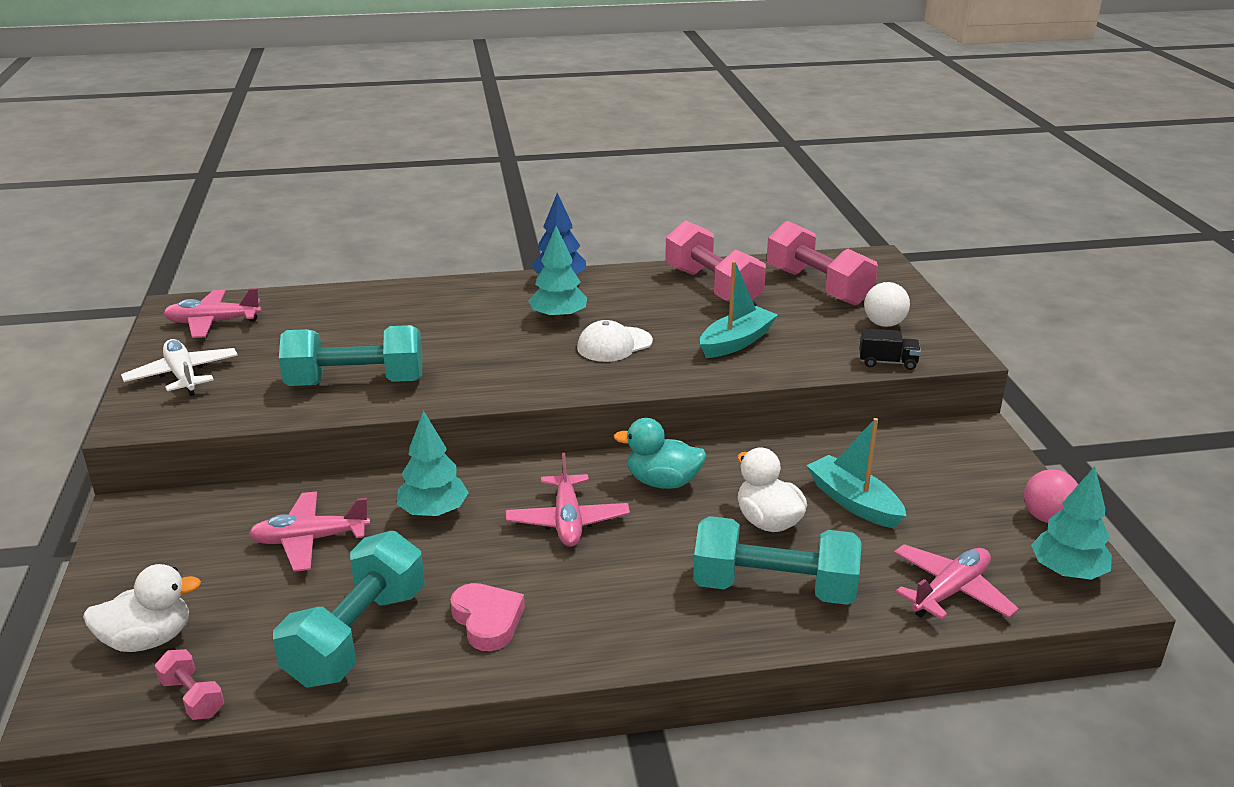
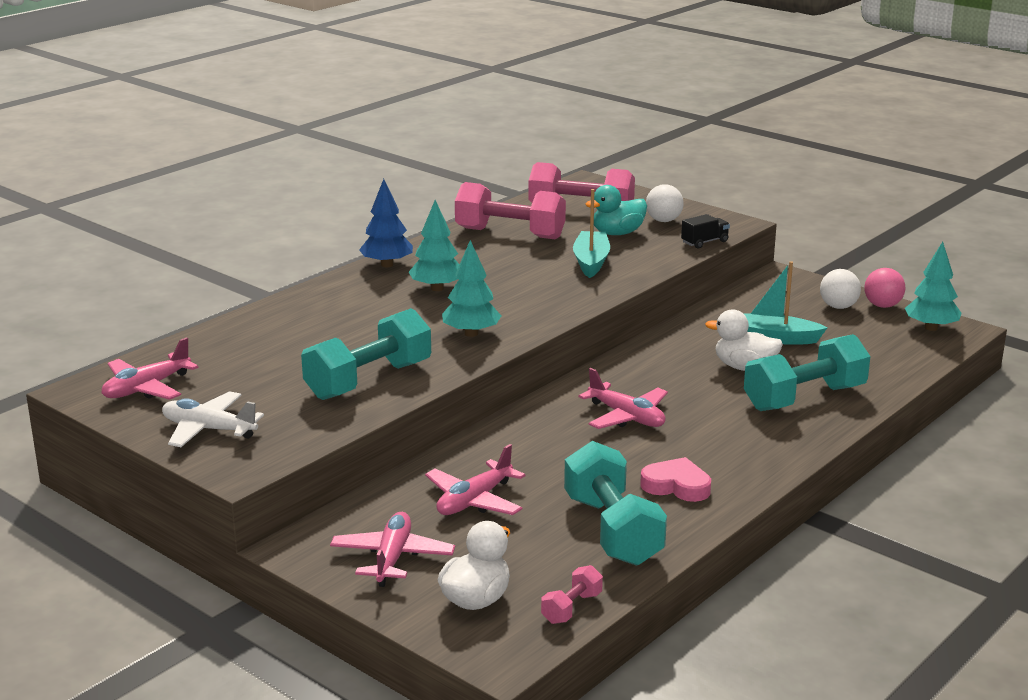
camera: 40 degrees left, 5 degrees down
(192, 697) = (572, 608): pink dumbbell -> pink dumbbell turned 60 degrees counterclockwise
(433, 512) = (529, 449): turquoise tree -> turquoise tree (471, 333)
(614, 345) = (512, 291): white cap -> none
(663, 482) = (646, 372): turquoise duck -> turquoise duck (617, 233)
(950, 591) = (892, 360): pink plane -> pink plane (392, 558)
(989, 496) = (838, 307): none -> white ball

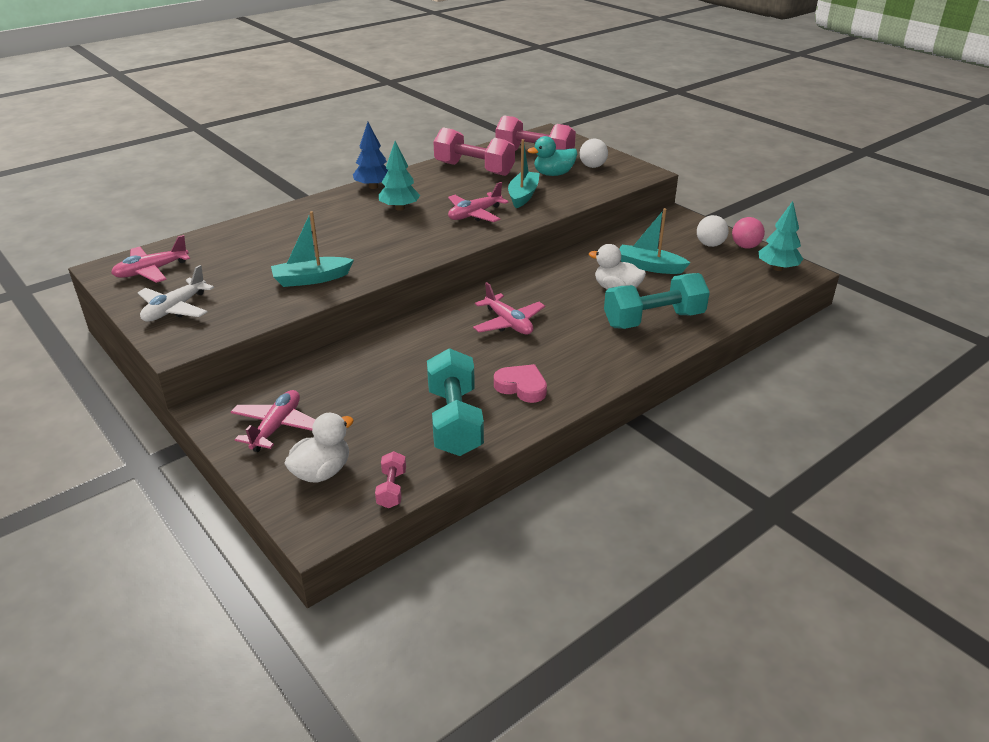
camera: 10 degrees right, 10 degrees up
(208, 429) = (175, 309): white plane -> white plane turned 90 degrees counterclockwise
(368, 380) = (311, 279): turquoise dumbbell -> turquoise boat
(471, 333) = (406, 247): turquoise tree -> none
(474, 501) = (361, 383): pink plane -> pink plane (474, 214)
(572, 608) = (392, 489): pink dumbbell -> pink dumbbell turned 45 degrees counterclockwise
(704, 242) = (616, 186): black truck -> none

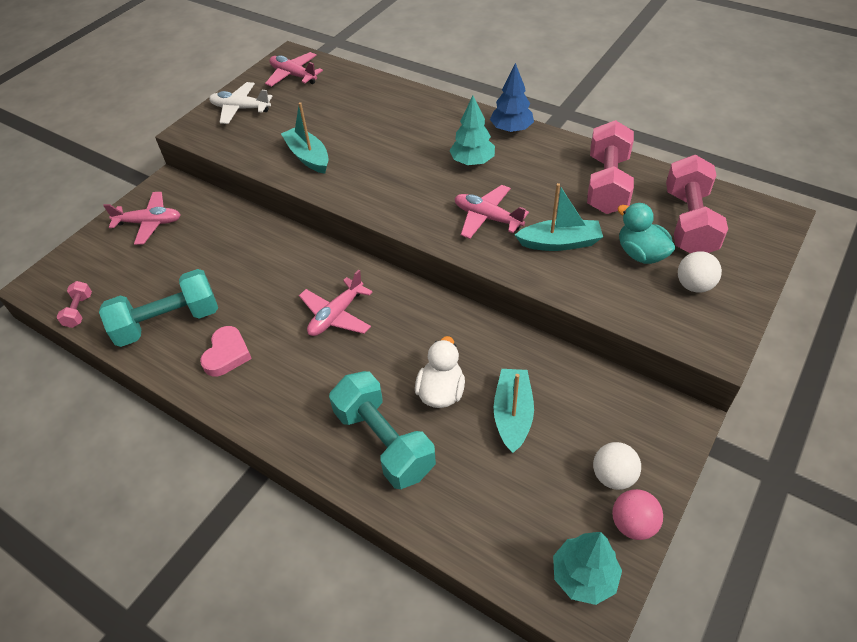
camera: 75 degrees right, 15 degrees up
(322, 472) = (98, 266): white duck -> none
(392, 489) = (79, 311): pink dumbbell -> pink dumbbell turned 75 degrees counterclockwise

